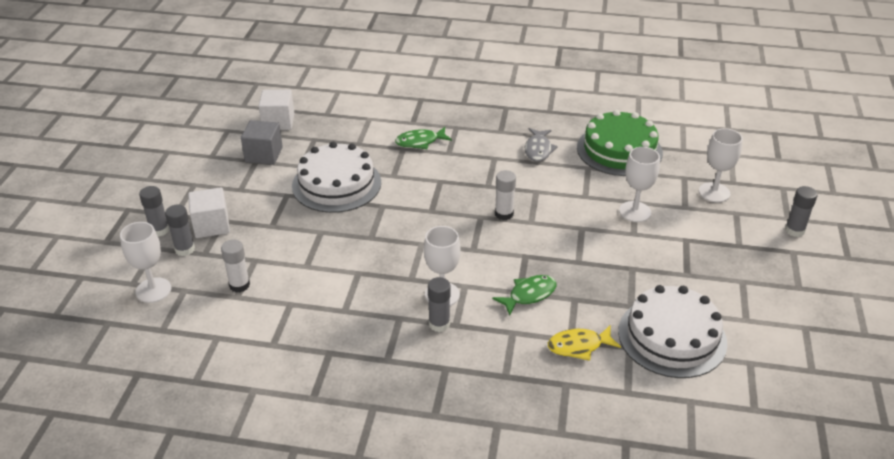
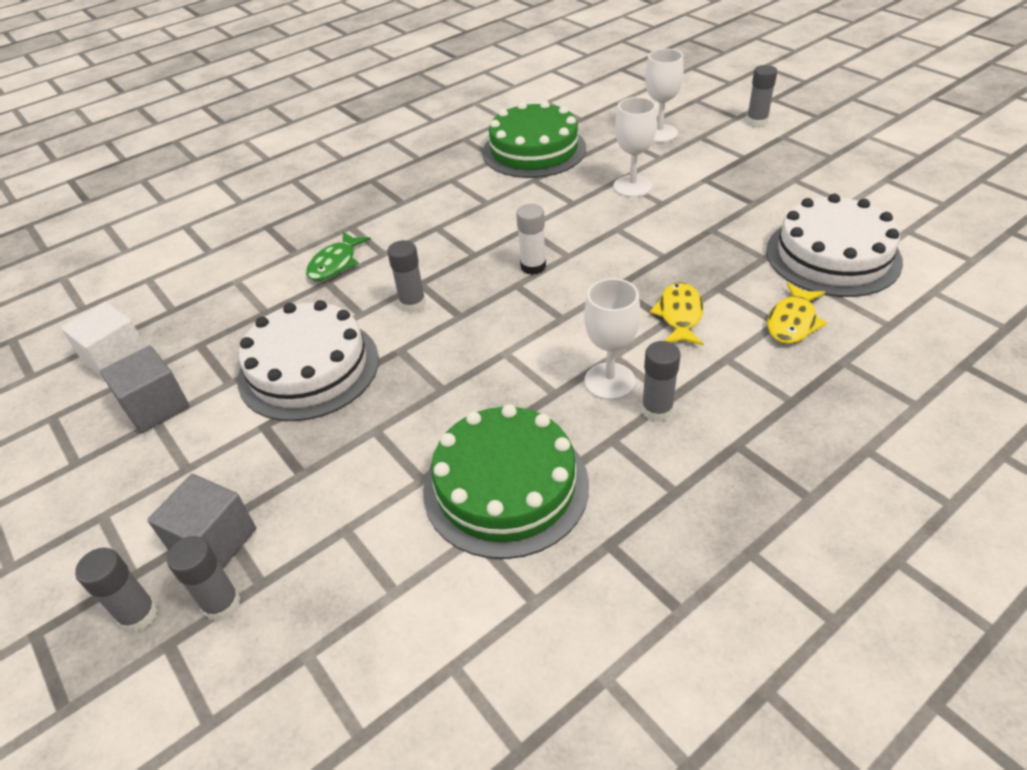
camera: 45 degrees left, 5 degrees up
(153, 290) = (259, 699): white goblet -> none
(211, 225) = (214, 541): white cube -> grey cube
(239, 285) = (375, 575): white glue stick -> none
(330, 297) = (506, 486): none -> green cake
(421, 188) = (412, 304): none -> grey glue stick
(529, 295) = (679, 315): green fish -> yellow fish
(538, 149) = (465, 194): grey fish -> none

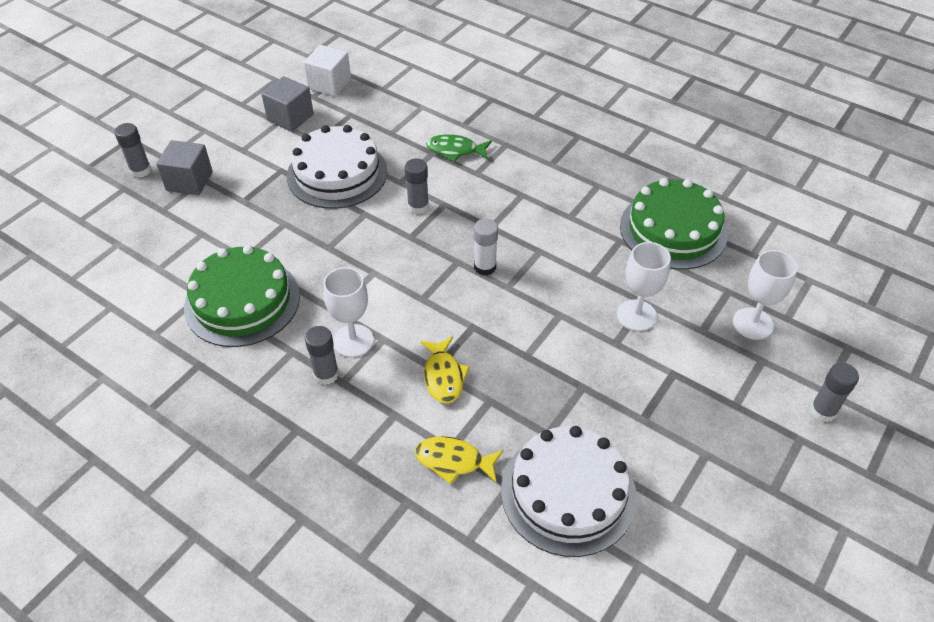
camera: 70 degrees right, 5 degrees up
(222, 604) = (148, 199): grey glue stick -> none
(679, 315) = (443, 376): yellow fish -> yellow fish turned 90 degrees clockwise

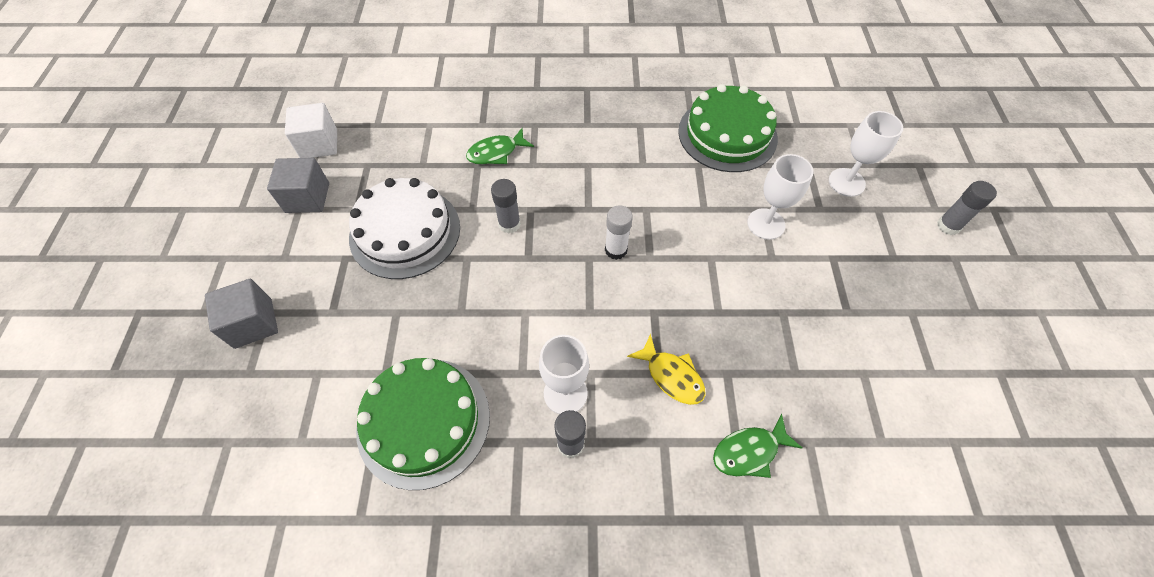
camera: 35 degrees left, 10 degrees up
(141, 170) = (184, 342): grey glue stick -> none
(454, 461) = (749, 451): yellow fish -> green fish
(568, 492) = (855, 415): white cake -> none

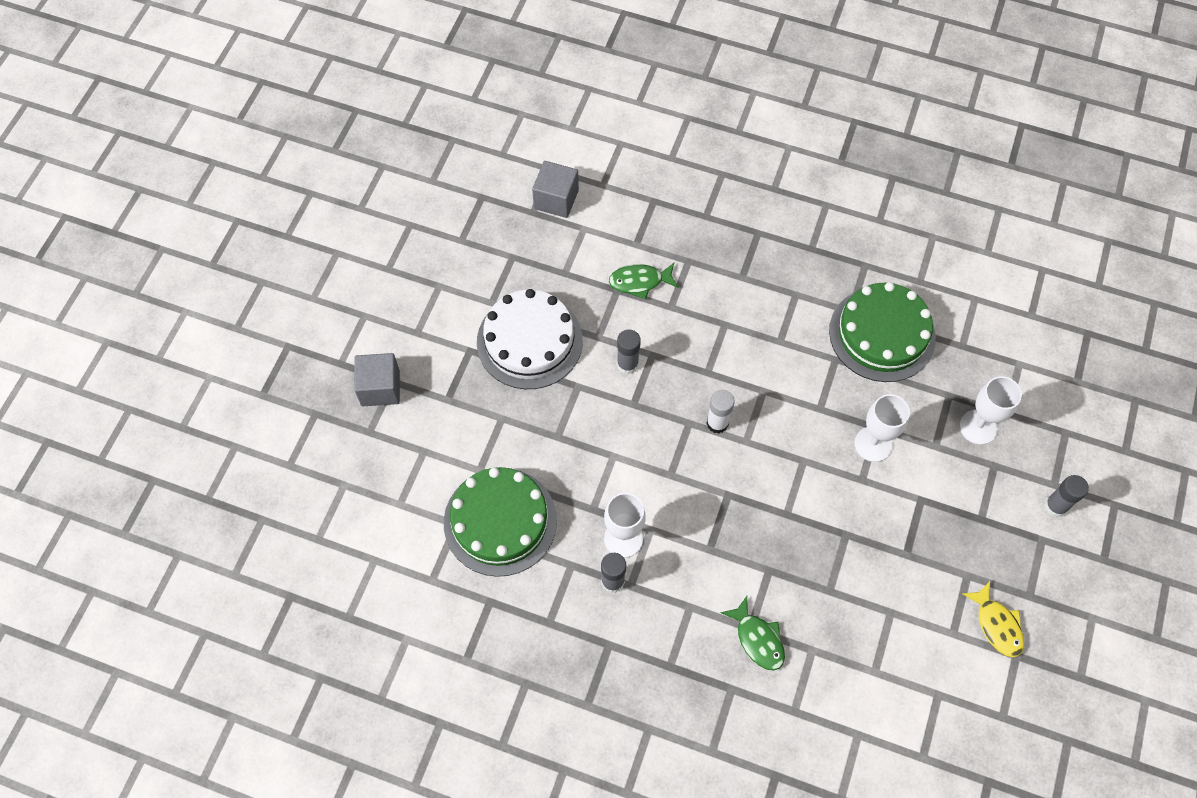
camera: 20 degrees right, 5 degrees up
(307, 198) = (449, 276): grey cube -> grey cube (556, 199)
(319, 144) = (472, 218): white cube -> none
(671, 376) = (719, 555): yellow fish -> yellow fish (997, 625)
(749, 451) = (757, 639): green fish -> green fish turned 120 degrees counterclockwise

